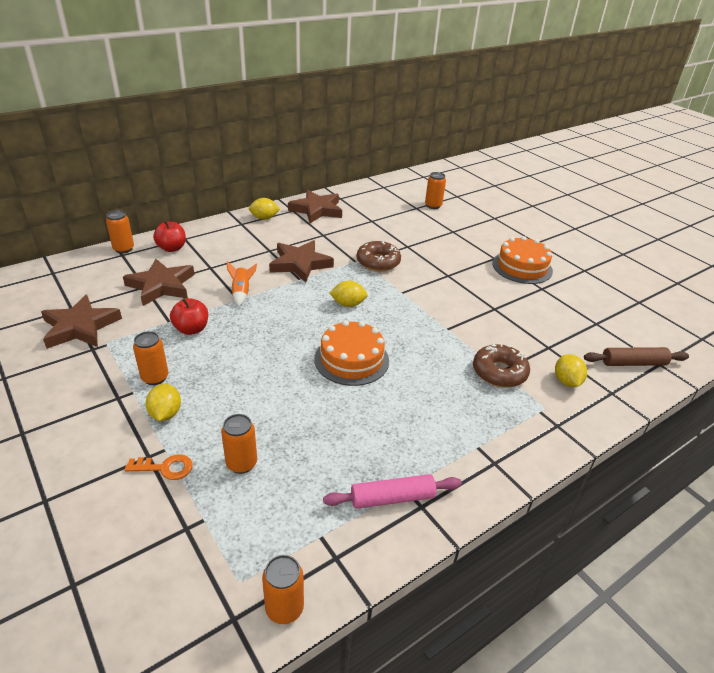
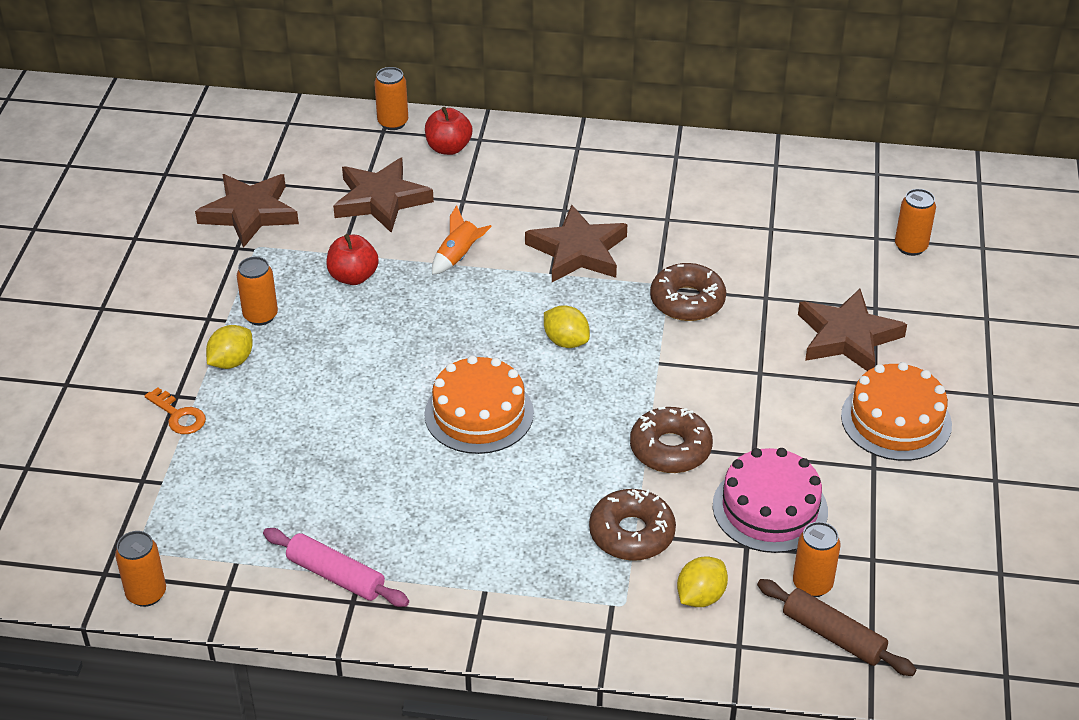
camera: 45 degrees right, 5 degrees up
(241, 463) = (244, 454): orange can -> orange can (812, 584)
(264, 218) = (619, 152): yellow lemon -> none
(316, 210) = (711, 171): brown star -> brown star (847, 337)
(460, 325) = (670, 449): none -> brown donut
(533, 326) = (770, 508): none -> pink cake

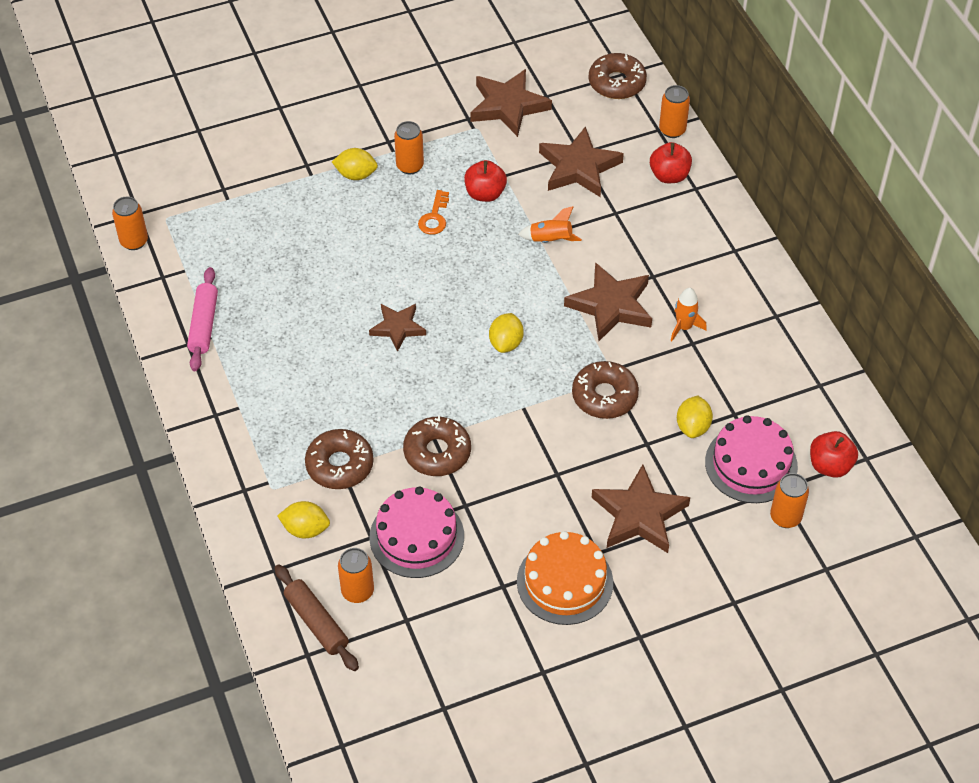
camera: 60 degrees right, 10 degrees up
(179, 416) = (289, 176): orange key -> orange key (434, 217)
(295, 131) = (617, 83): none -> brown donut
(479, 413) = (398, 328): orange cake -> brown star
(644, 216) = (684, 327): none -> orange rocket
(767, 260) = (693, 427): none -> yellow lemon
(833, 635) = (316, 622): brown rolling pin -> brown rolling pin turned 45 degrees counterclockwise
(836, 242) = (751, 464): none -> pink cake
(871, 197) = (830, 466): none -> red apple

